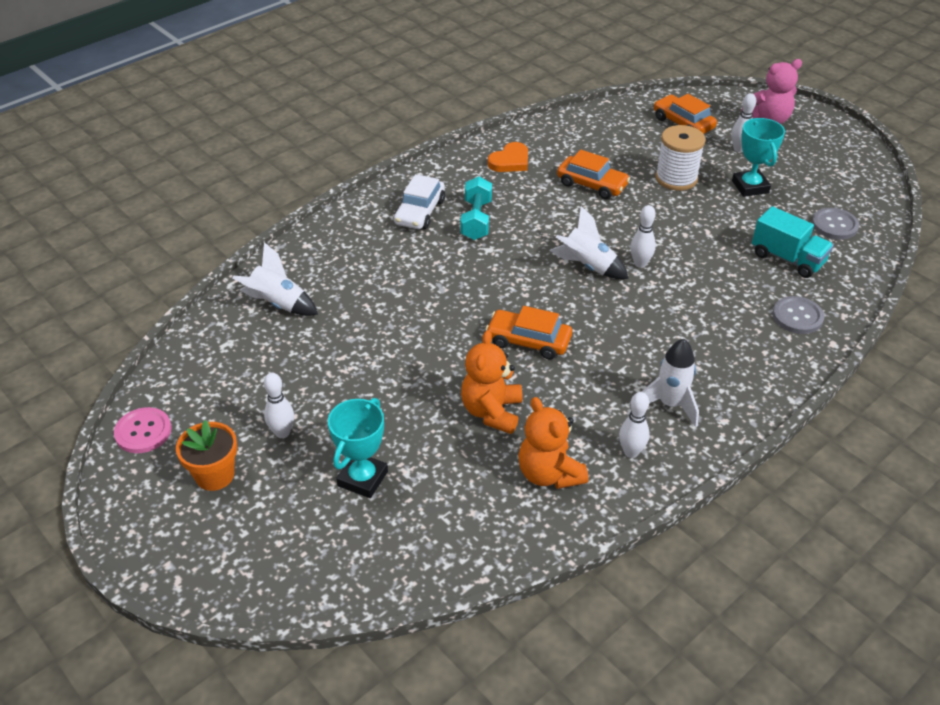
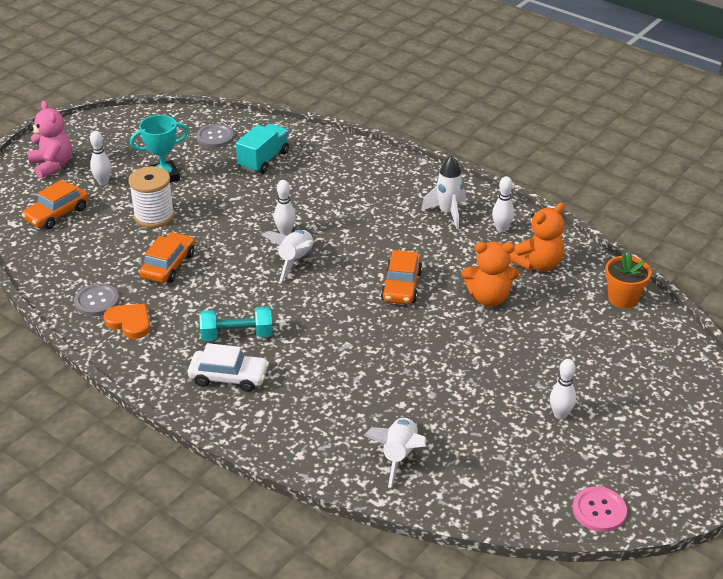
camera: 100 degrees left, 5 degrees down
(215, 475) = (623, 446): orange flower pot -> orange flower pot (623, 298)
(362, 478) = (586, 357): turquoise trophy -> none
(797, 316) = (333, 157): grey button -> grey button (97, 301)

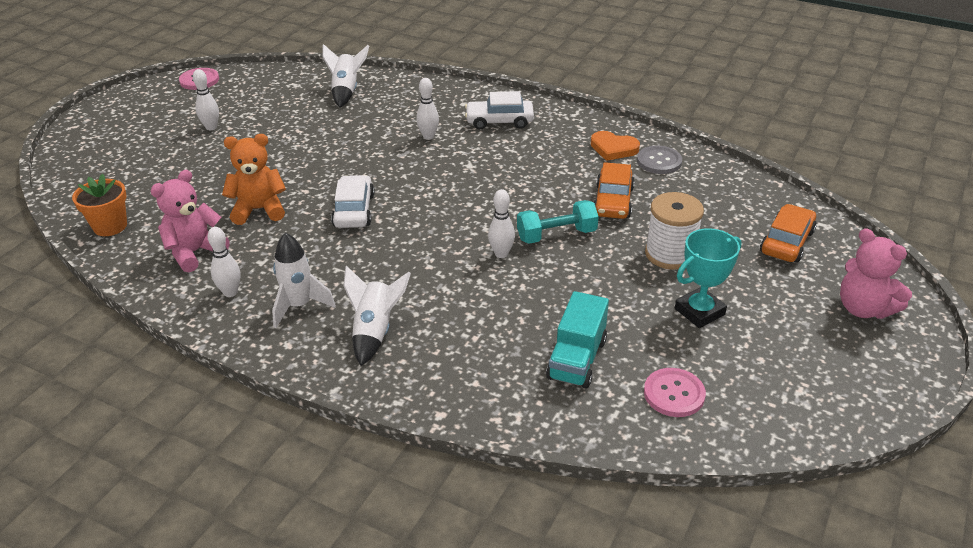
camera: 170 degrees right, 0 degrees up
(103, 182) = (772, 292): white bowling pin -> white bowling pin (428, 136)
(215, 137) = (674, 394): grey button -> pink button
(237, 335) = (507, 150): turquoise dumbbell -> turquoise dumbbell (556, 235)
(295, 260) = (477, 223): white rocket -> white rocket (375, 331)
(401, 286) = (354, 210): orange car -> white car
(538, 264) = (195, 252): orange teddy bear -> pink teddy bear

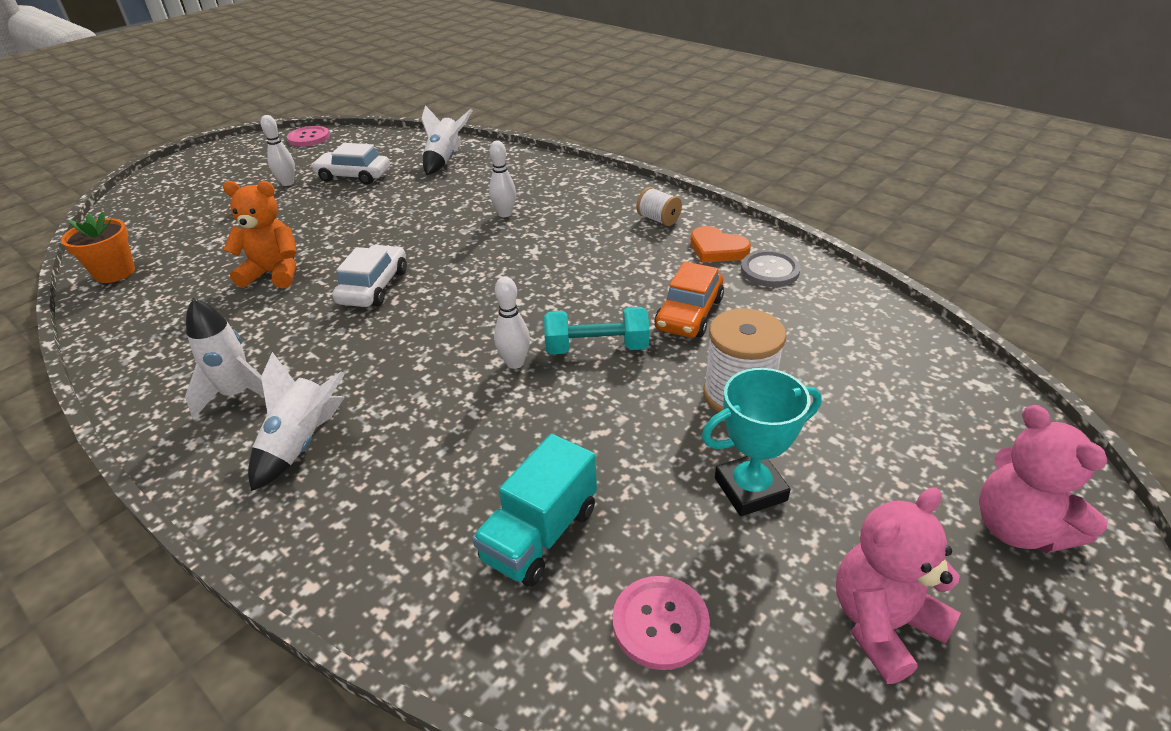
camera: 15 degrees right, 0 degrees up
(195, 252) = (174, 313): pink teddy bear -> pink teddy bear (882, 624)
(230, 292) = (176, 365): white bowling pin -> none
(499, 121) = (594, 205): white car -> white car (354, 176)
(557, 128) = (658, 219): none -> white spool
(786, 242) = (916, 402): orange car -> none

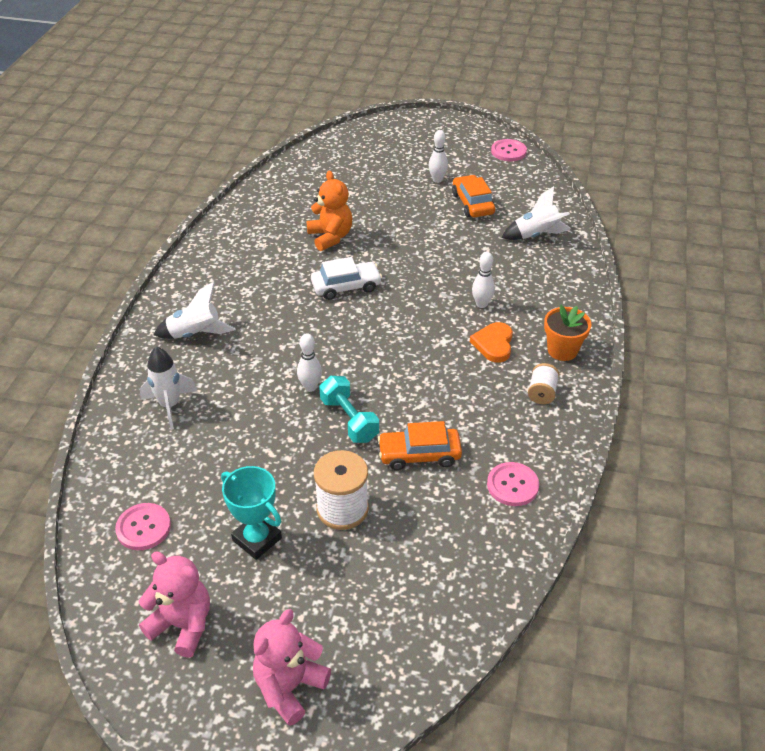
camera: 60 degrees right, 5 degrees up
(115, 273) = (288, 176): orange flower pot -> orange flower pot (562, 350)
(238, 394) = (218, 289): white rocket -> white rocket (170, 405)
(354, 176) = (472, 203): white car -> orange car
(540, 534) = (179, 457): turquoise truck -> none
(717, 249) = (522, 443): orange heart -> orange heart (493, 344)
(769, 271) = (512, 485): grey button -> pink button

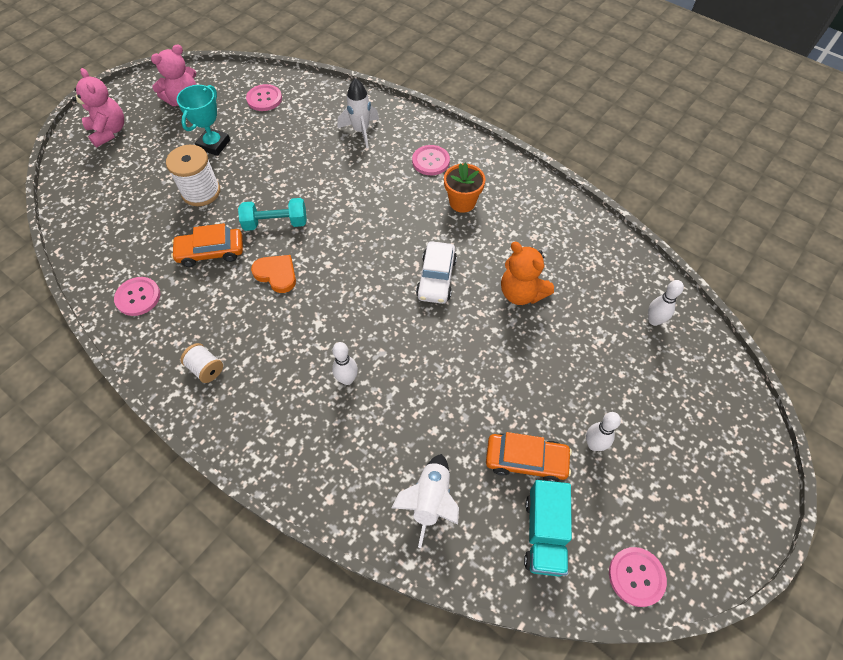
camera: 115 degrees right, 15 degrees up
(195, 334) = (430, 161): white rocket -> pink button
(257, 539) = (213, 144): turquoise trophy -> turquoise trophy turned 45 degrees counterclockwise
(310, 387) = (326, 211): white bowling pin -> white bowling pin (654, 320)
(330, 237) = (521, 293): orange teddy bear -> orange teddy bear turned 45 degrees clockwise
(419, 454) = (211, 252): orange car -> orange car turned 120 degrees counterclockwise
(493, 344) = (288, 361): orange heart -> orange heart (276, 274)
(514, 186) = (544, 534): none -> turquoise truck
(562, 350) = (241, 417): orange flower pot -> orange flower pot (462, 202)

